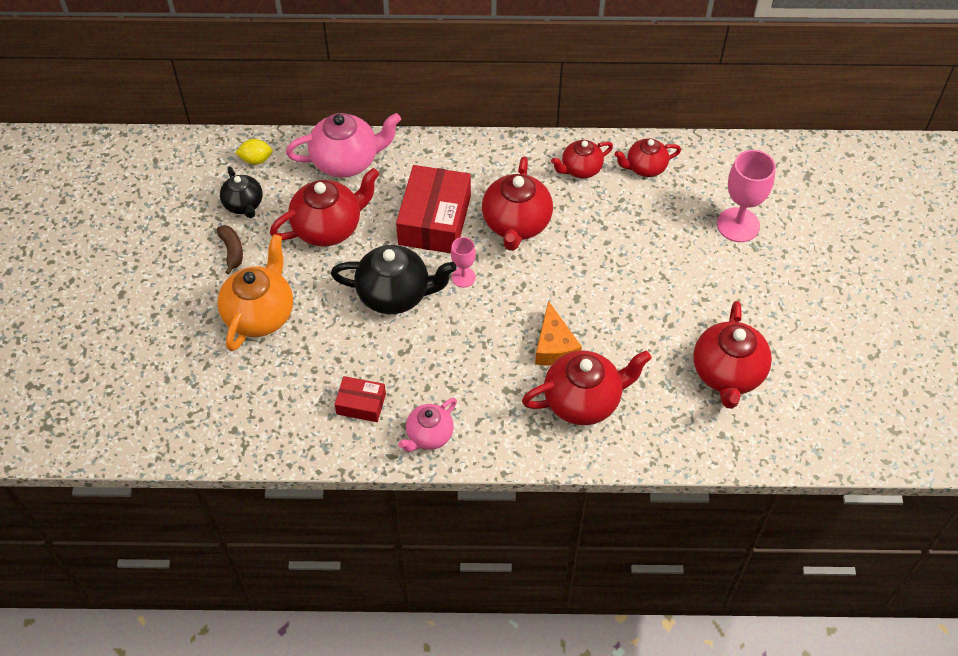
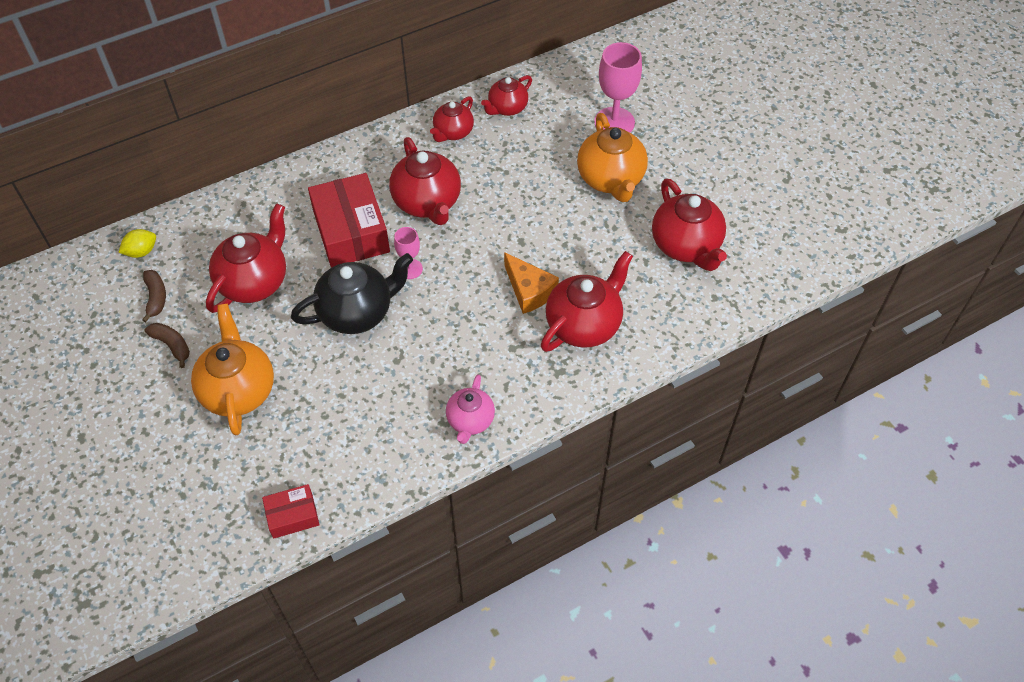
camera: 30 degrees left, 0 degrees up
(244, 204) = (156, 297): black teapot -> brown banana
(346, 161) = (233, 215): pink teapot -> none
(361, 404) = (389, 424): red box -> red box (292, 515)
(698, 278) = (611, 179): none -> orange teapot

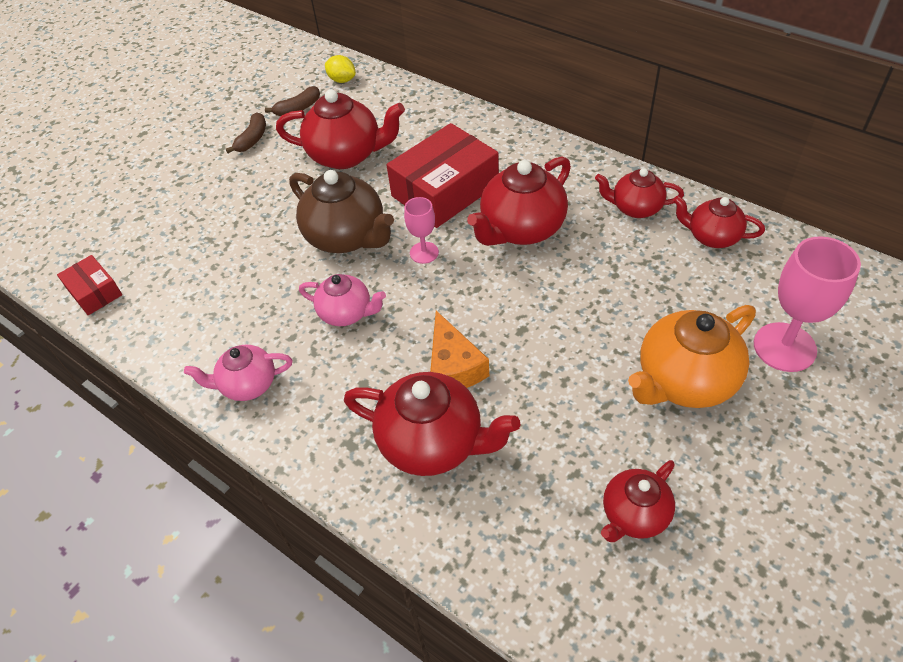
camera: 70 degrees right, 5 degrees down
(238, 390) = (221, 198): orange teapot -> none
(357, 312) = (347, 237): black teapot -> brown teapot
(439, 337) = (346, 313): none -> pink teapot
(529, 290) = (453, 366): orange cheese -> orange cheese turned 45 degrees counterclockwise
(686, 246) = (634, 515): red teapot -> red teapot, size x0.61

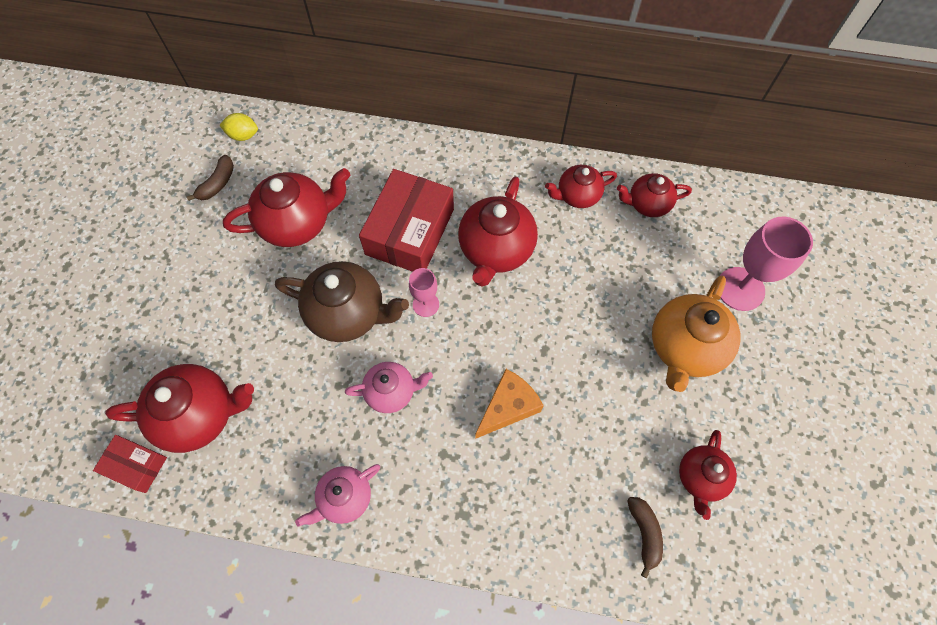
camera: 30 degrees left, 15 degrees up
(252, 139) = (191, 235): brown banana -> brown banana (644, 533)
(432, 442) = (527, 483): red teapot -> red teapot (199, 414)
(453, 366) = (508, 407): orange cheese -> orange cheese turned 90 degrees counterclockwise

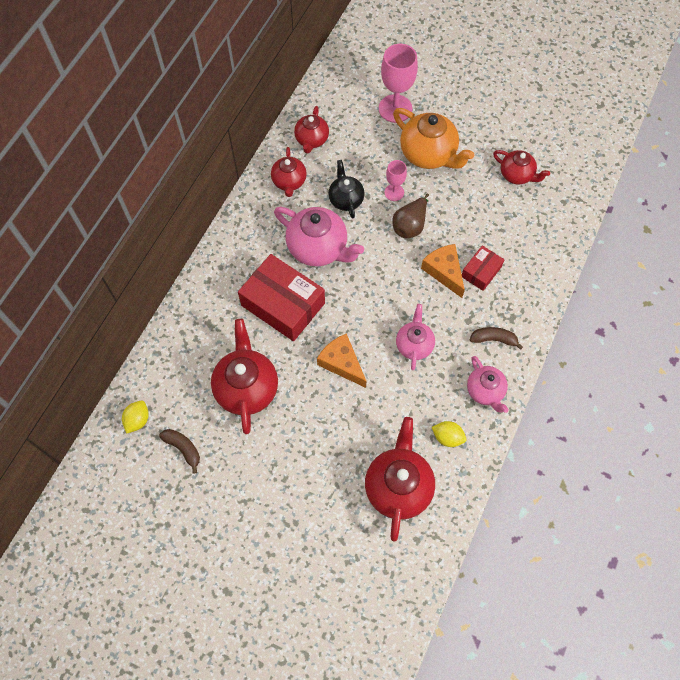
camera: 75 degrees left, 0 degrees up
(136, 465) = (428, 539): red box -> red box (481, 272)
(272, 461) = (447, 437): none -> yellow lemon
(348, 313) = (342, 363): brown teapot -> orange cheese
(426, 304) = (350, 307): pink goblet -> pink goblet (394, 192)
(496, 250) = (318, 248): red teapot -> pink teapot
(564, 348) = (410, 225): none -> brown pear
(575, 263) = (346, 199): none -> black teapot
(644, 533) = (545, 216): brown banana -> brown banana (493, 339)

